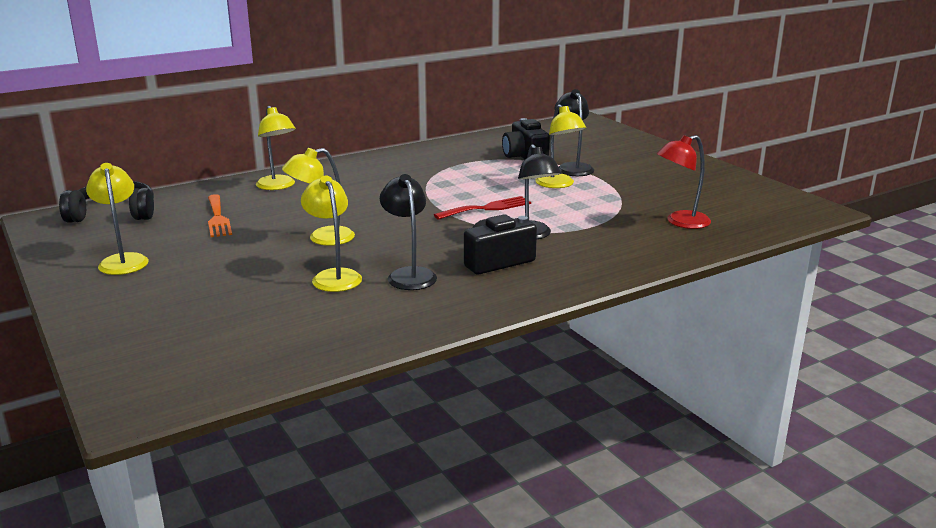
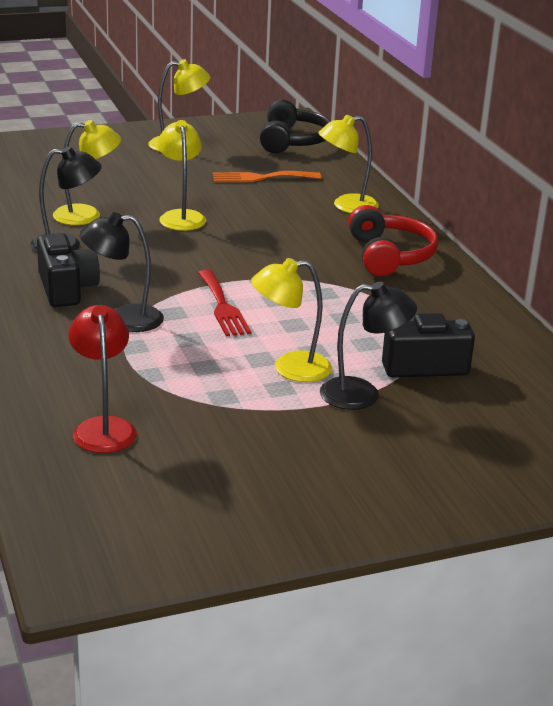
camera: 100 degrees right, 5 degrees up
(370, 170) = (389, 256): none -> red headphones

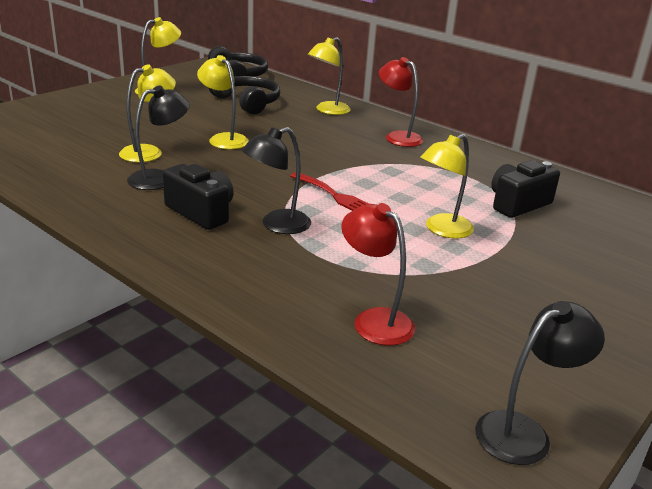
camera: 30 degrees left, 0 degrees up
(261, 178) = (247, 102): orange fork -> black headphones
(362, 394) = (511, 235): black lamp -> black lamp (524, 432)
(389, 256) = (397, 137): red headphones -> red lamp

